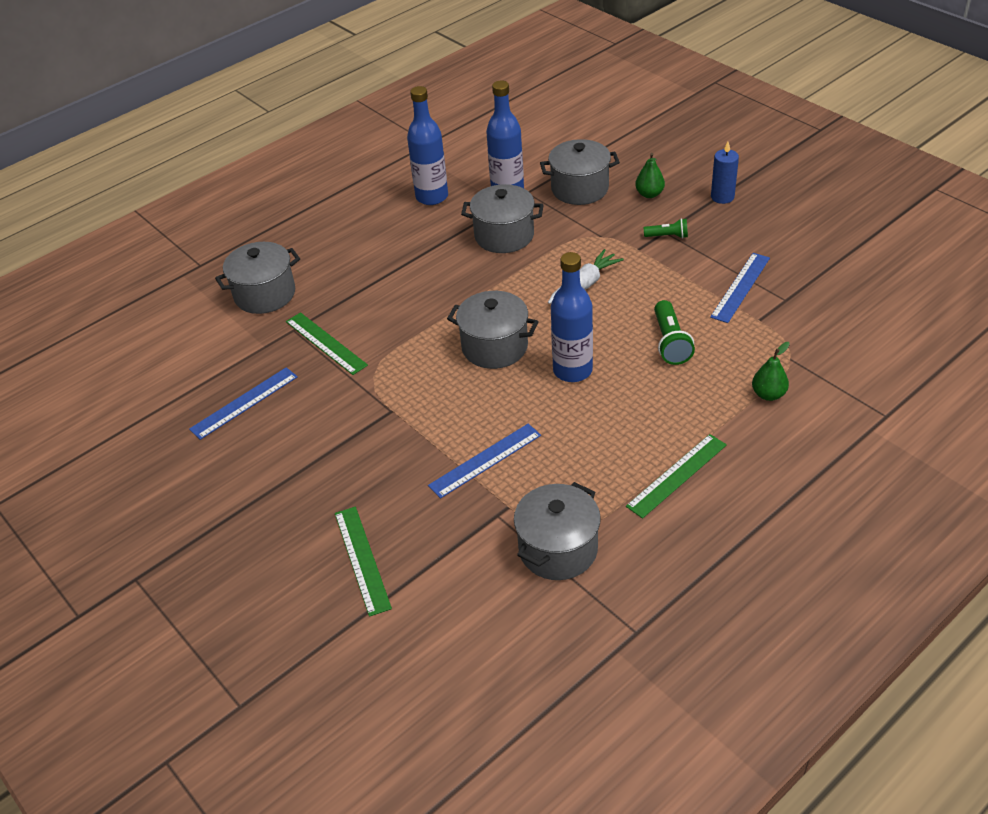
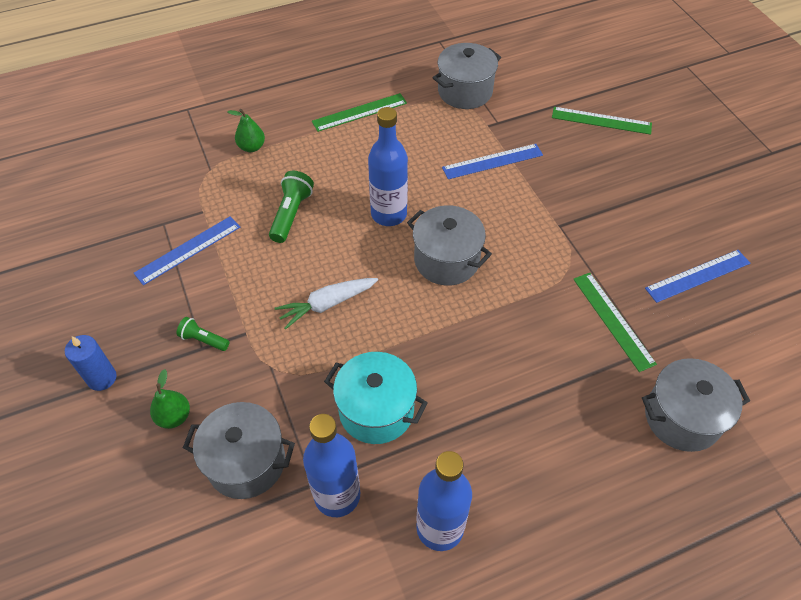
camera: 165 degrees left, 10 degrees up
(362, 559) = (601, 120): green ruler -> green ruler turned 75 degrees counterclockwise
(504, 236) = (376, 410): grey pot -> turquoise pot

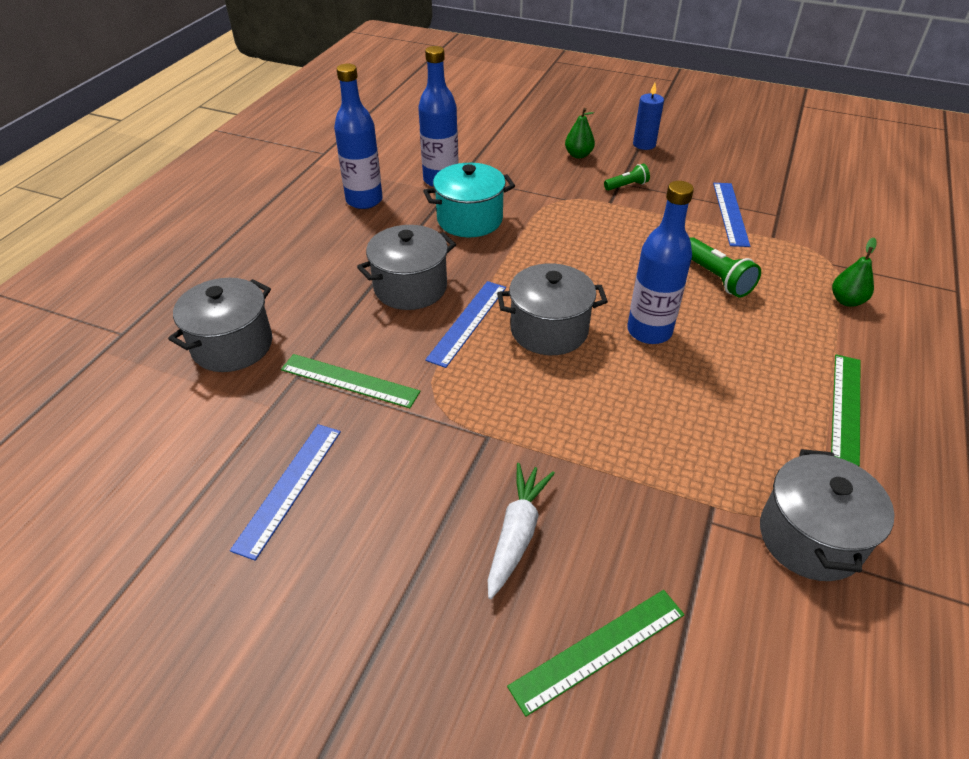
camera: 135 degrees right, 10 degrees down
(246, 462) = (510, 163): grey pot -> grey pot (410, 288)
(327, 304) = (588, 246): white carrot -> white carrot (516, 534)
(492, 161) = (642, 459): blue ruler -> blue ruler (467, 322)

